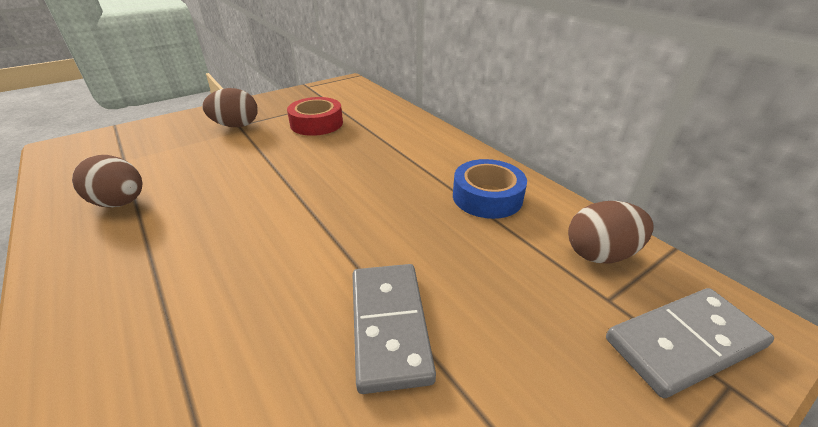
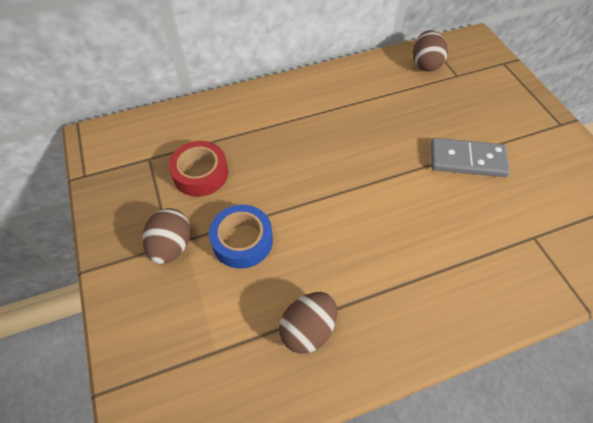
camera: 75 degrees left, 20 degrees up
(487, 197) = (362, 90): blue tape -> blue tape (242, 241)
(683, 343) = (483, 64): grey domino -> none

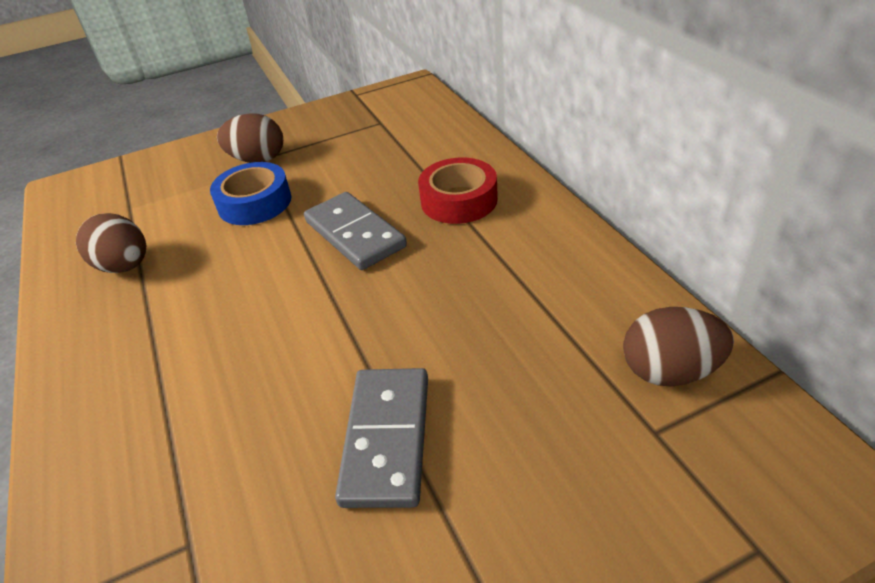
camera: 90 degrees right, 15 degrees down
(200, 173) = (356, 158): red tape -> red tape (459, 200)
(301, 174) = (355, 234): none -> grey domino

